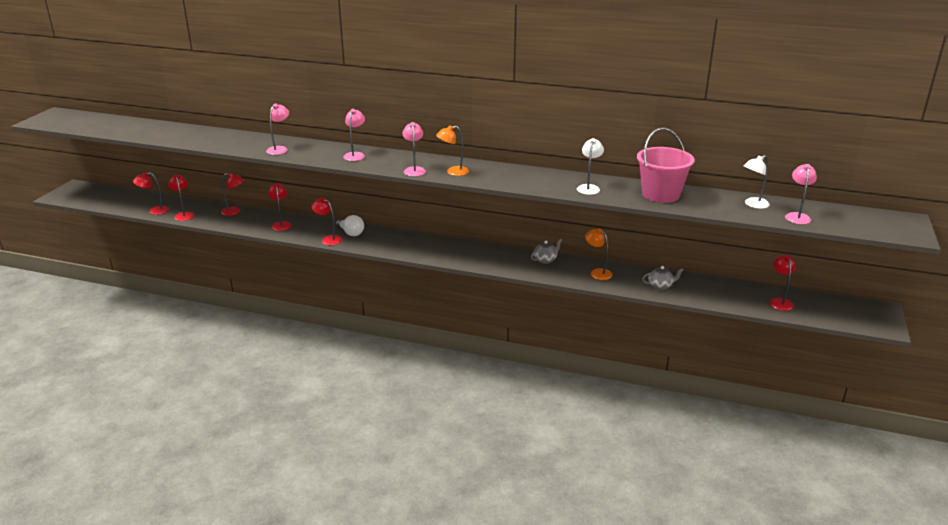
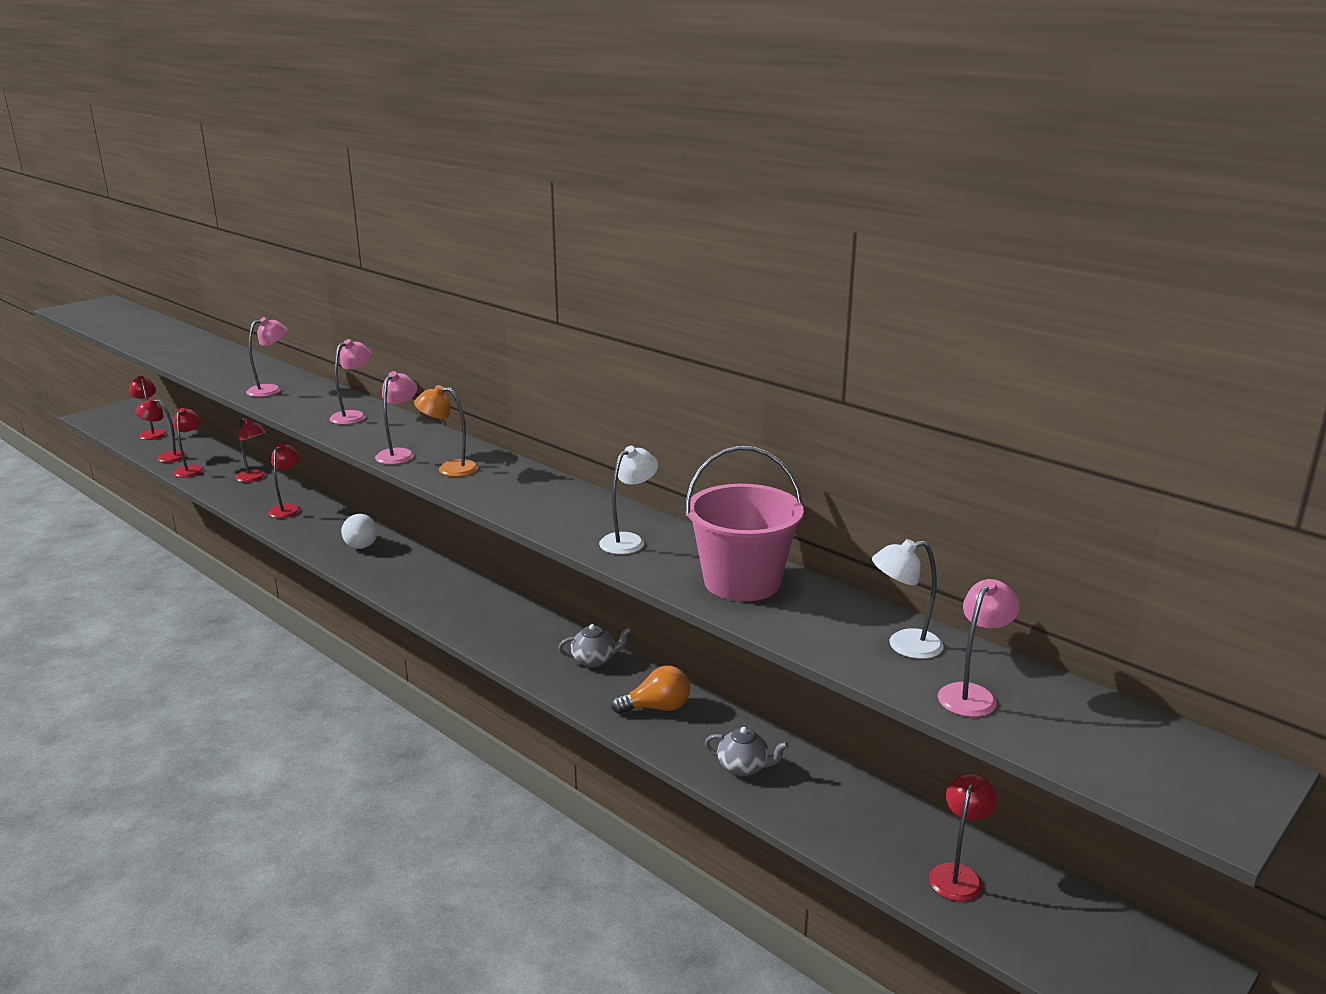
camera: 25 degrees right, 5 degrees down
(328, 239) = (319, 545): red lamp -> red lamp (152, 433)
(597, 272) = (657, 708): orange lamp -> orange light bulb

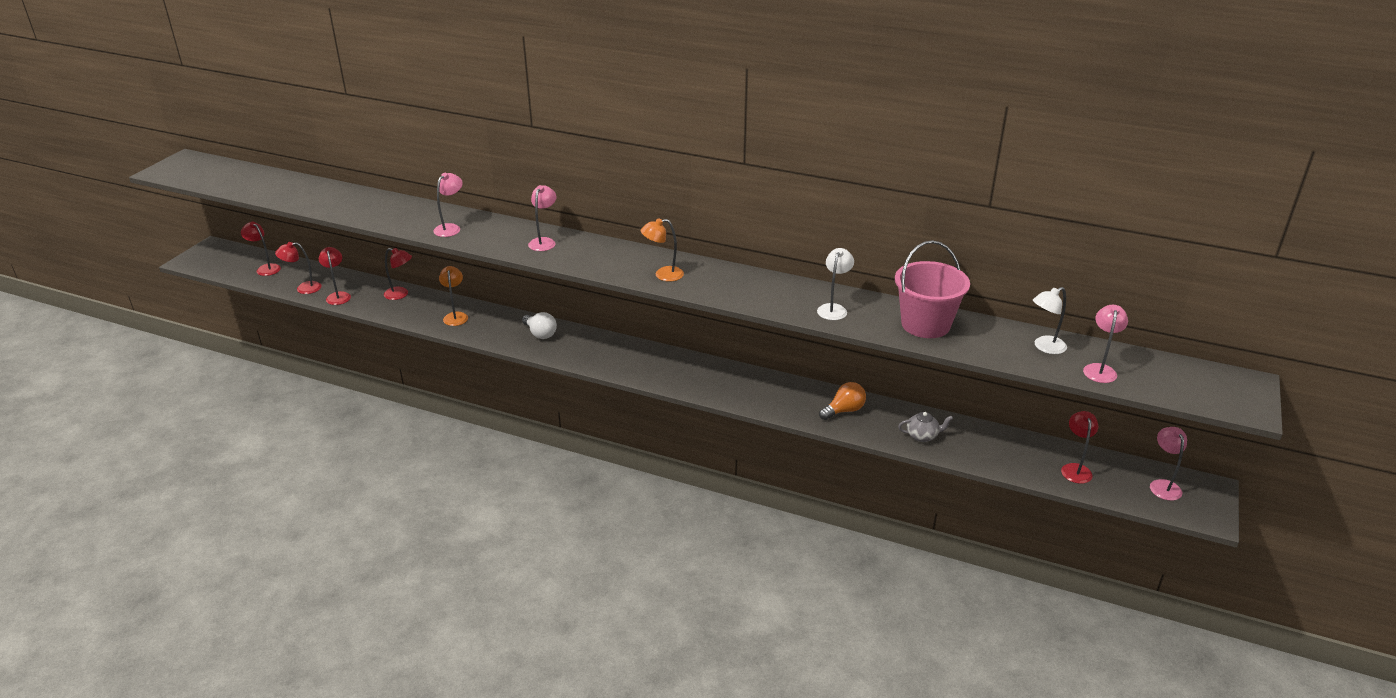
camera: 20 degrees left, 10 degrees up
(288, 509) = (456, 316): red lamp -> orange lamp
(399, 454) = (614, 269): pink lamp -> pink lamp (1163, 485)
(594, 660) = (780, 387): grey teapot -> none

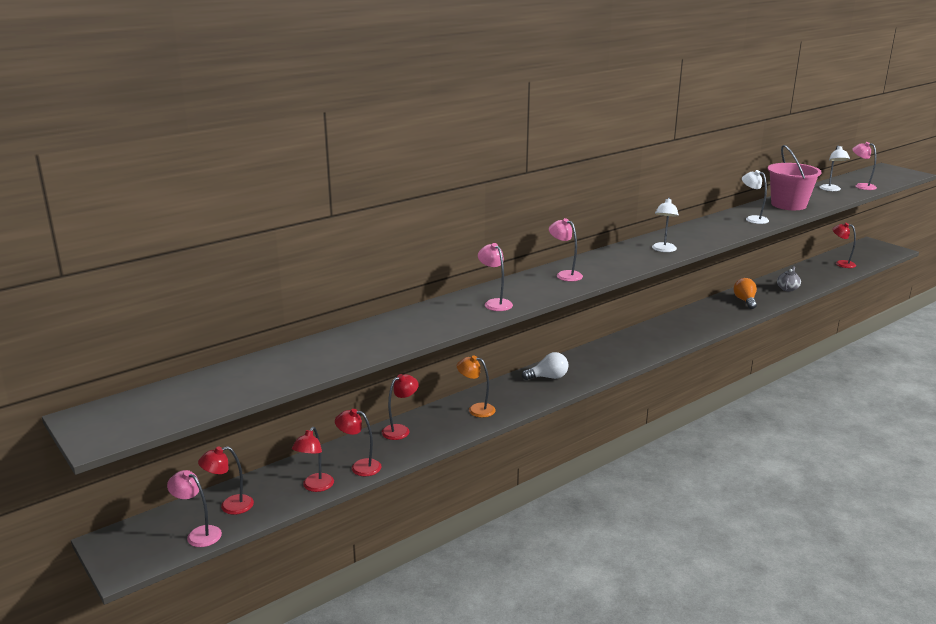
camera: 60 degrees left, 10 degrees down
(663, 275) = (663, 250): orange lamp -> white lamp
(1163, 485) = (865, 251): pink lamp -> pink lamp (198, 534)

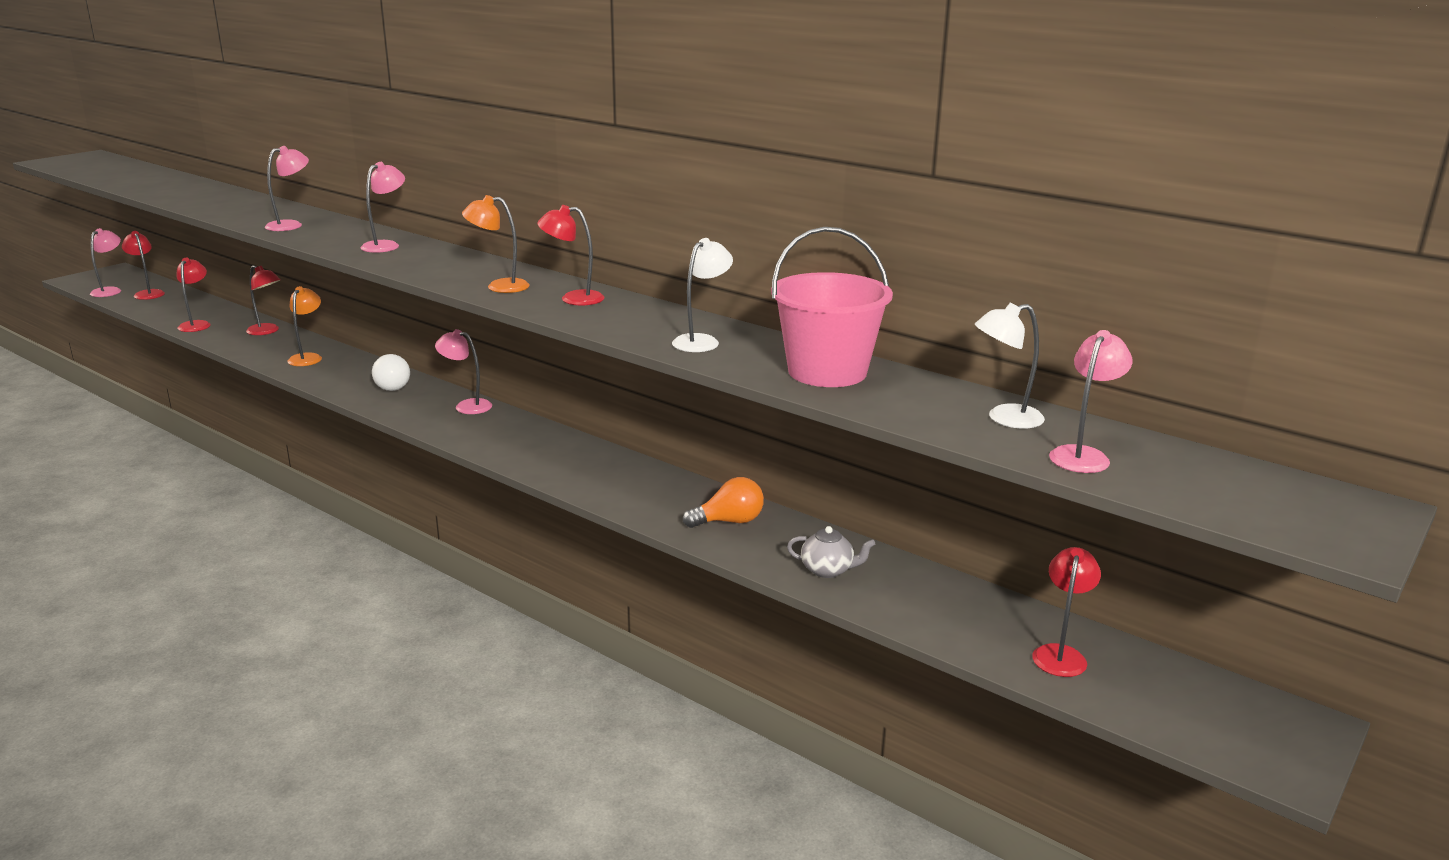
camera: 75 degrees right, 0 degrees up
(315, 487) = (167, 314): red lamp -> red lamp (573, 298)
(590, 354) = (467, 406): none -> pink lamp
(663, 250) = (499, 286): white lamp -> orange lamp

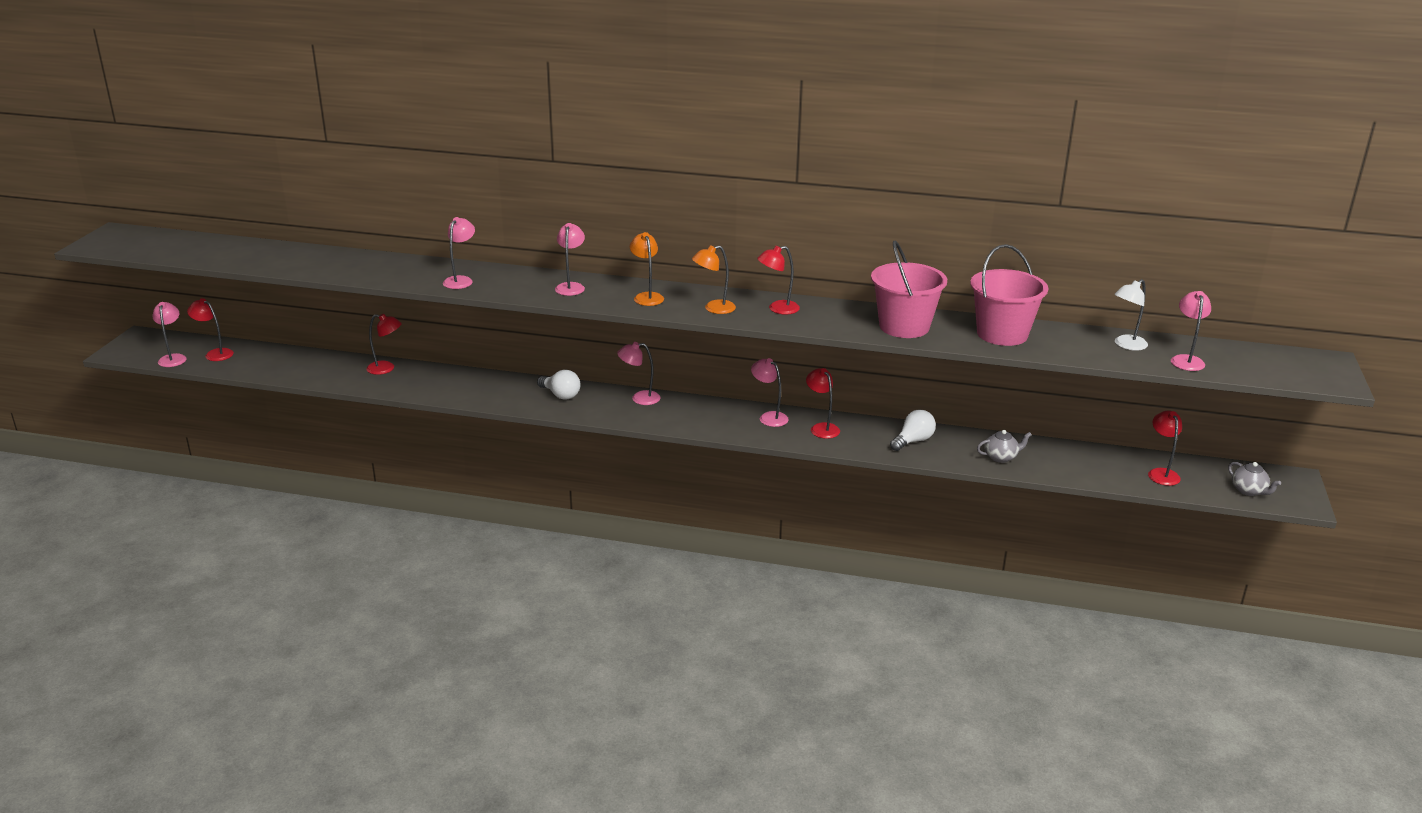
camera: 25 degrees left, 5 degrees up
(197, 324) = (313, 375): red lamp -> red lamp (821, 428)
(308, 357) = (458, 385): orange lamp -> orange lamp (647, 297)
(584, 455) = (769, 417): none -> pink lamp
(702, 341) = (904, 327): white lamp -> pink bucket
(729, 521) = (913, 441): orange light bulb -> white light bulb
(1195, 721) = (1249, 491): none -> grey teapot

